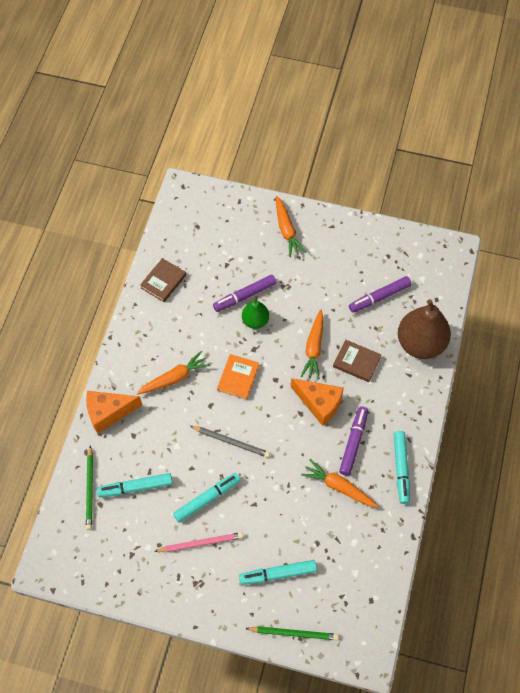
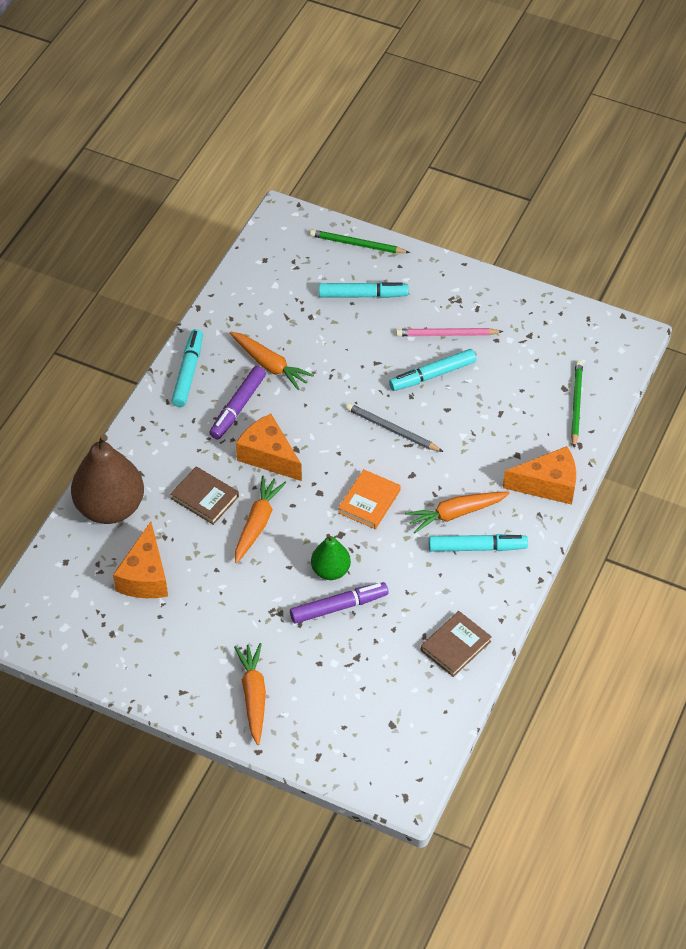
camera: 170 degrees left, 10 degrees down
(135, 487) = (519, 399): turquoise marker -> turquoise marker (477, 547)
(379, 297) = (145, 576): purple marker -> orange cheese

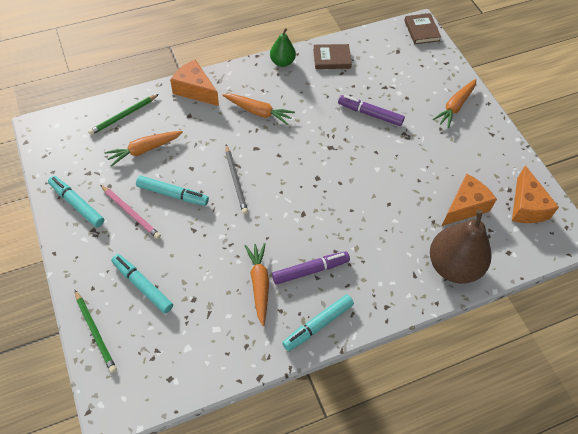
camera: 140 degrees left, 5 degrees up
(205, 497) = (387, 226): brown book -> brown book (421, 31)
(257, 523) = (371, 187): orange carrot -> orange carrot (144, 150)
(268, 456) = (324, 222): orange cheese -> orange cheese (526, 206)
(330, 570) = (355, 133): green pear -> green pear (282, 62)
(369, 501) = (295, 152): orange book -> none
(477, 547) = (268, 89): turquoise marker -> turquoise marker (77, 204)

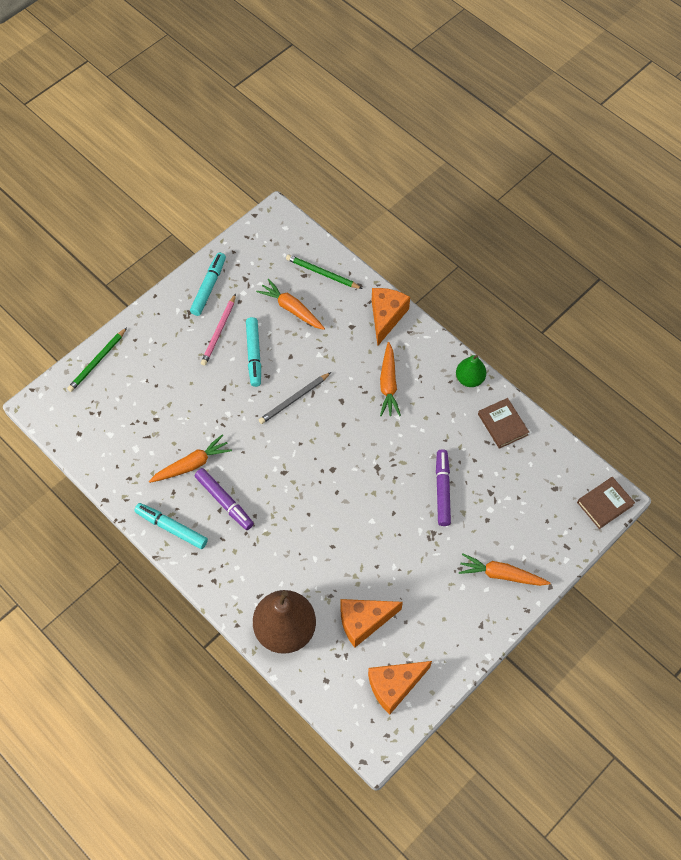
camera: 70 degrees right, 5 degrees up
(142, 286) = (152, 375): turquoise marker -> none
(464, 207) = (364, 621): orange cheese -> orange cheese turned 135 degrees clockwise

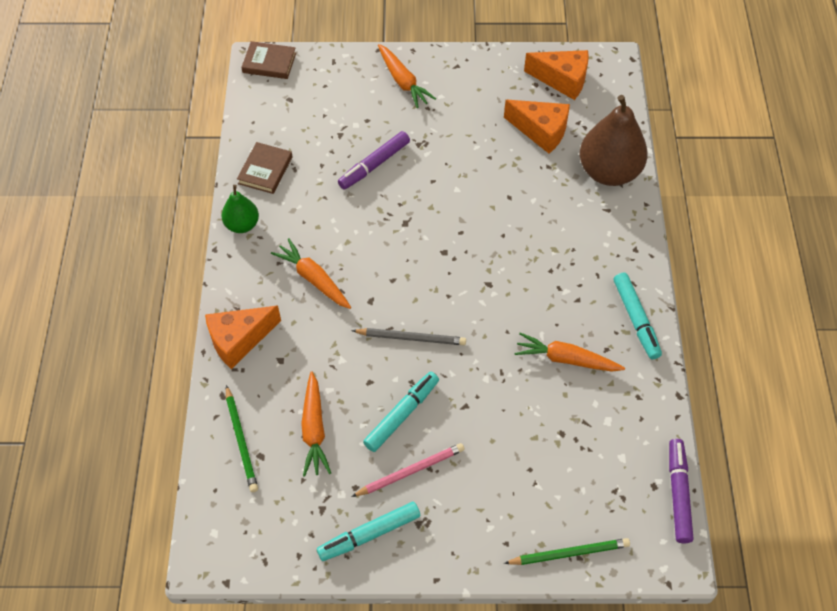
camera: 135 degrees left, 5 degrees down
(224, 501) = (566, 303): purple marker -> purple marker (678, 493)
(388, 384) = (313, 279): orange carrot -> orange carrot turned 90 degrees counterclockwise

